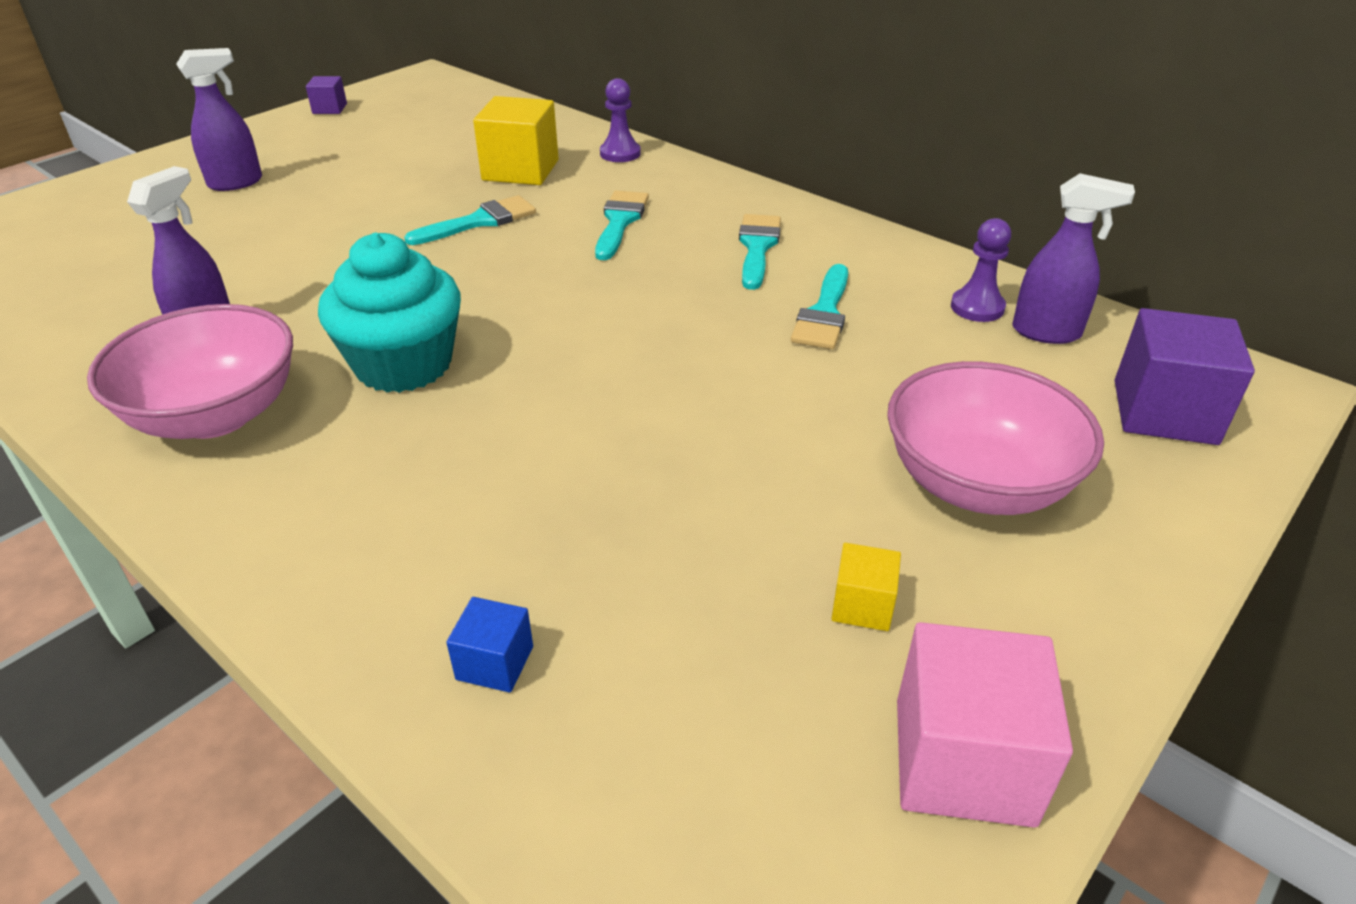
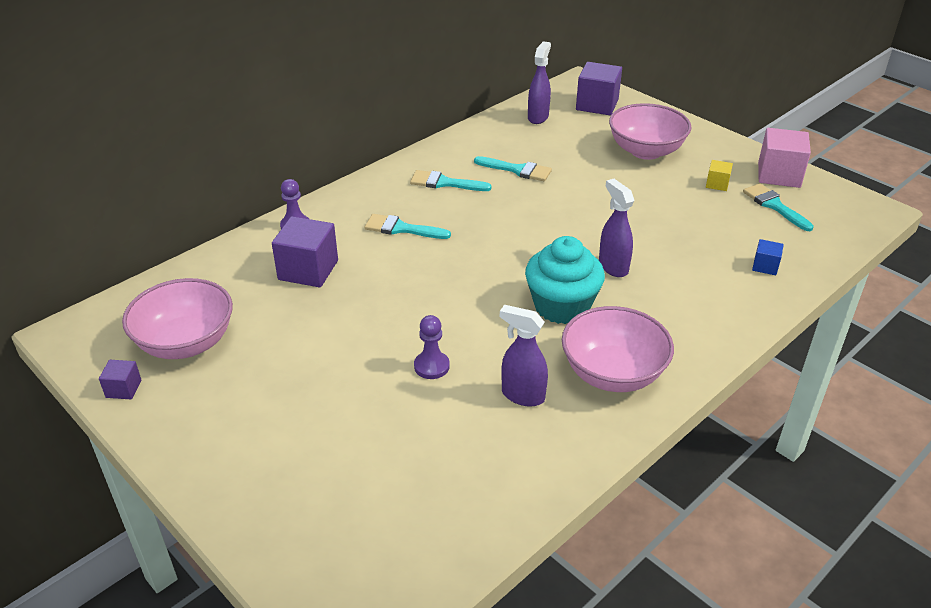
camera: 85 degrees left, 0 degrees up
(236, 183) = (280, 425): purple spray bottle -> purple spray bottle (613, 267)
(393, 125) = (186, 343): none -> pink bowl
(480, 221) = (387, 286): turquoise brush -> turquoise brush (774, 205)
(520, 170) = (308, 270): yellow cube -> purple cube
(977, 307) = (515, 130): purple pawn -> purple pawn (431, 366)

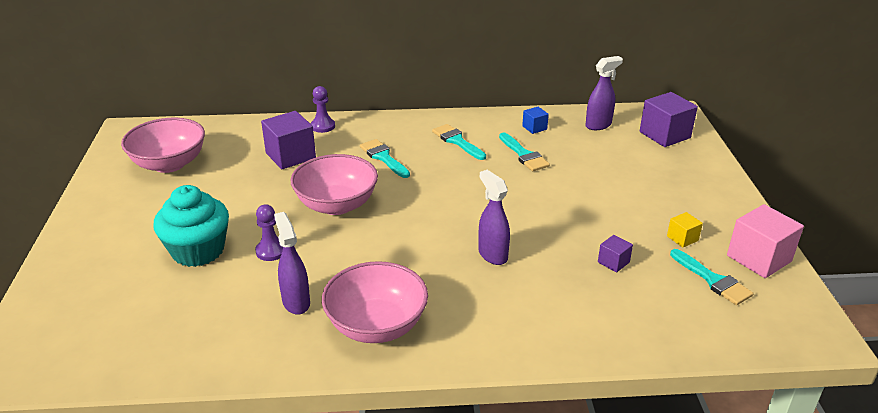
camera: 40 degrees right, 5 degrees down
(123, 389) = (107, 172): purple cube -> purple cube (613, 262)
(561, 306) = (412, 261): turquoise cupcake -> turquoise cupcake (198, 251)
(613, 267) = (492, 255): purple spray bottle -> purple spray bottle turned 45 degrees counterclockwise
(646, 151) = (654, 185): pink bowl -> pink bowl (336, 205)
(765, 266) = (625, 321): blue cube -> blue cube (534, 128)
(774, 205) = (713, 280): turquoise brush -> turquoise brush turned 135 degrees clockwise

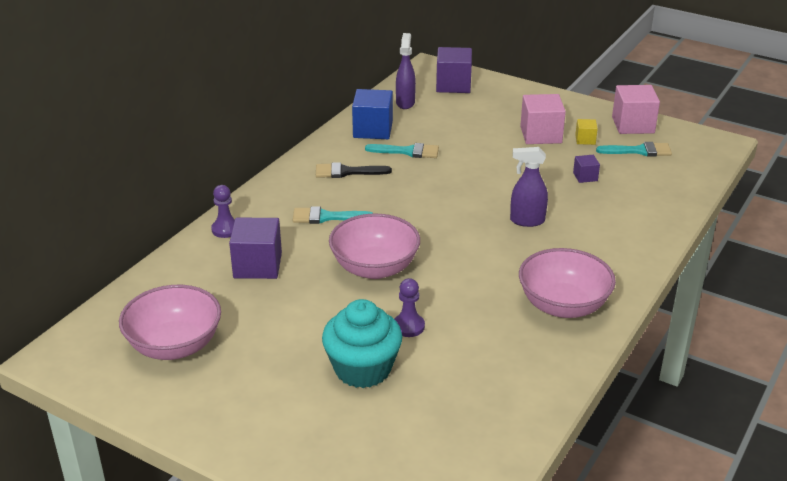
camera: 55 degrees left, 0 degrees up
(296, 302) = (496, 336): purple spray bottle -> none
(457, 141) = (347, 172): turquoise brush -> black brush
(534, 128) = (373, 130): blue cube -> blue cube, size x1.97
(651, 210) = (541, 135): none -> pink cube

